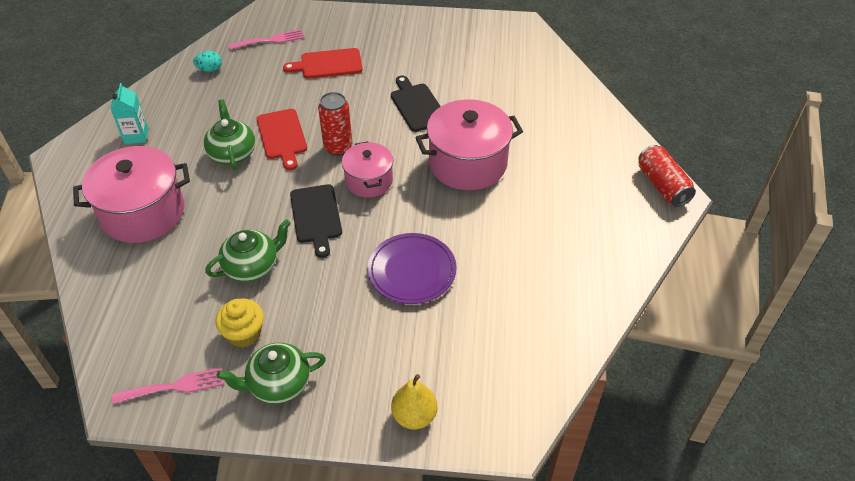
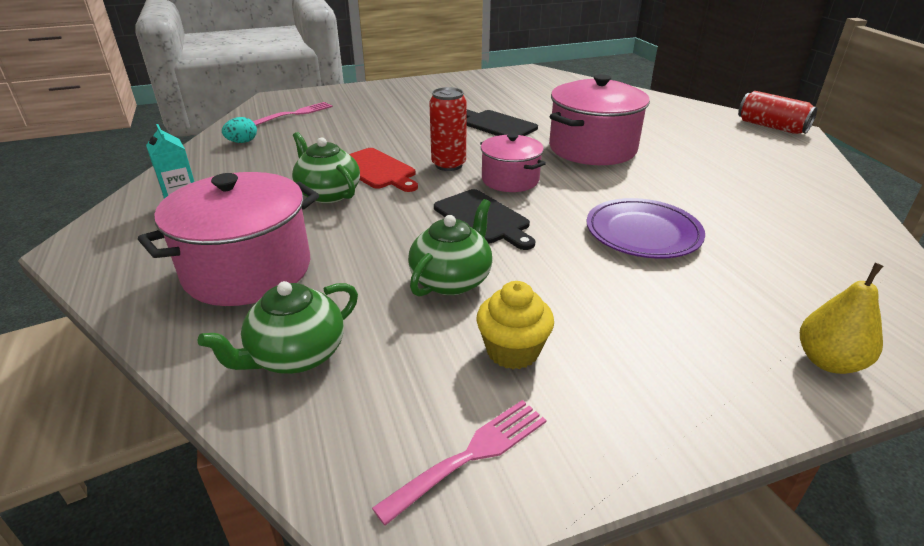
camera: 25 degrees left, 15 degrees down
(278, 384) = (622, 391): green teapot -> green teapot (296, 355)
(328, 64) = (376, 117): red cutting board -> none

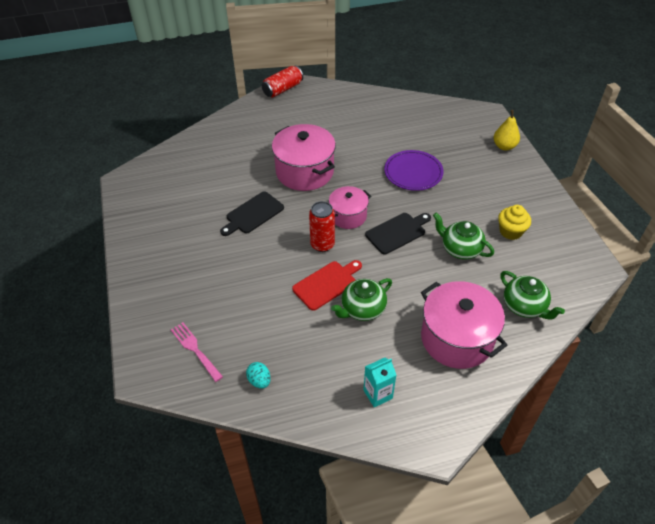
camera: 85 degrees left, 15 degrees up
(471, 455) = (568, 248): pink fork -> none

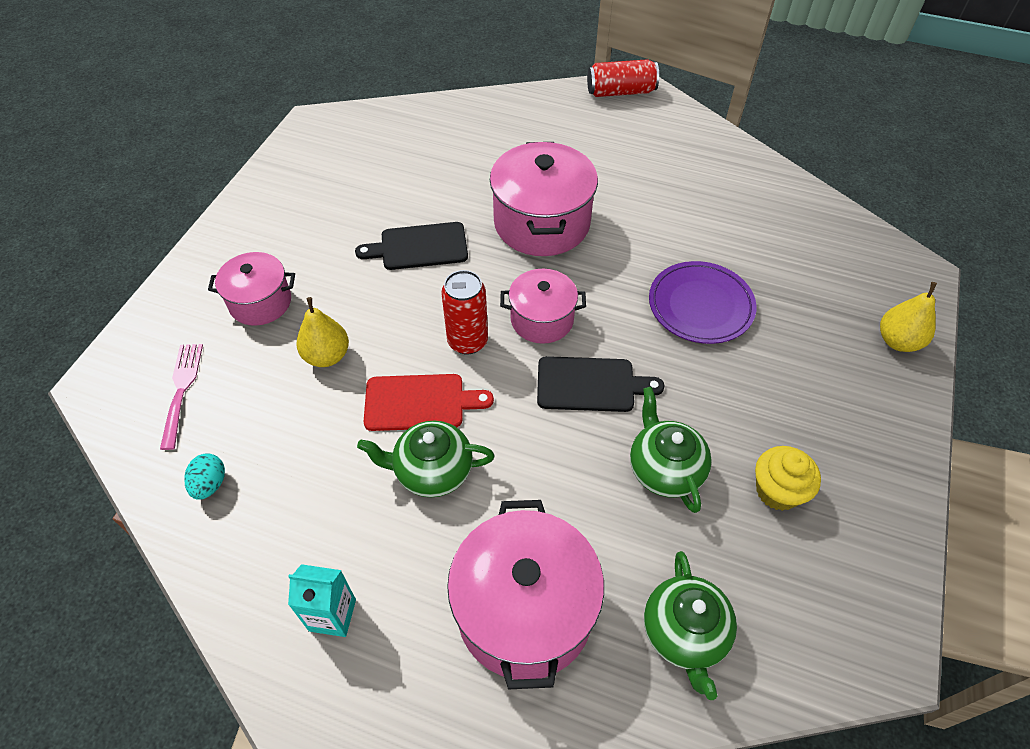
camera: 35 degrees right, 5 degrees up
(193, 285) = (260, 302): none -> pink pot
(258, 290) = (327, 356): none -> yellow pear

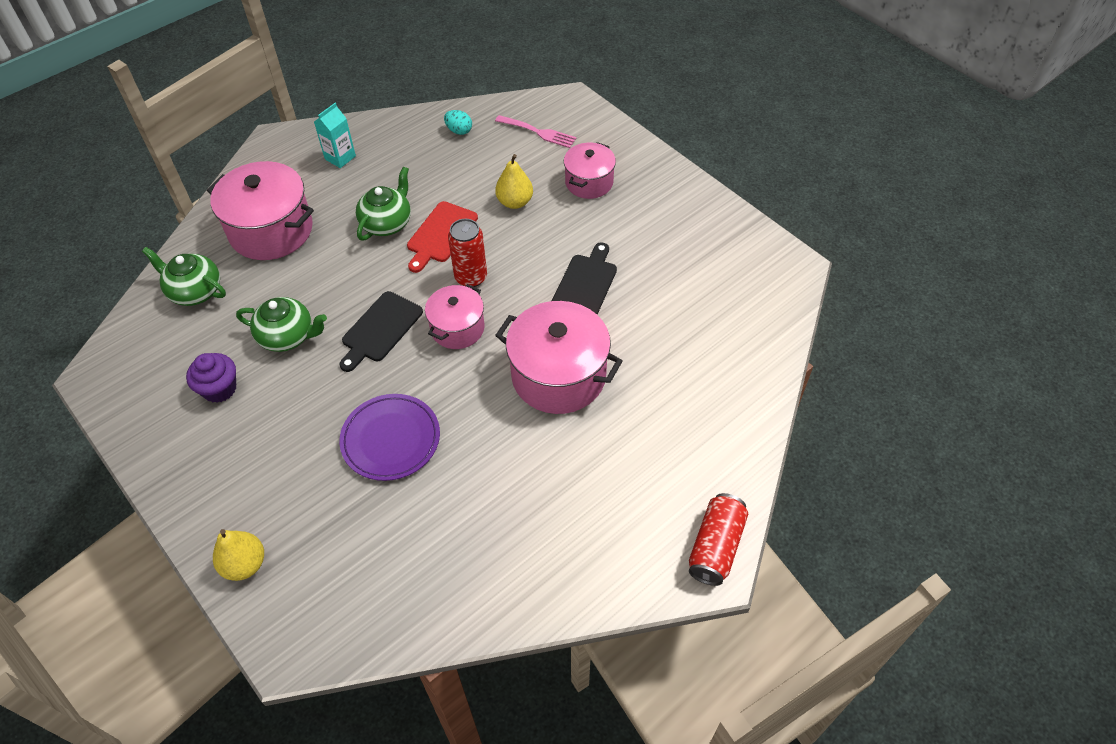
camera: 120 degrees right, 0 degrees up
(777, 491) = (219, 389): yellow cupcake -> purple cupcake

